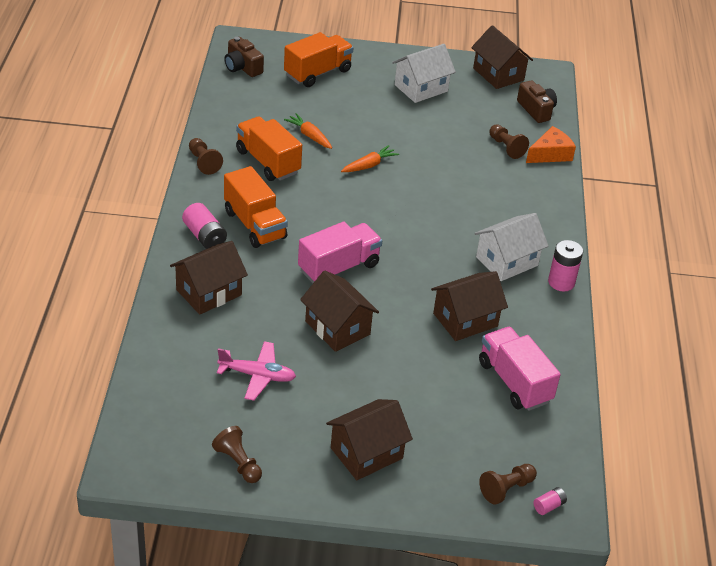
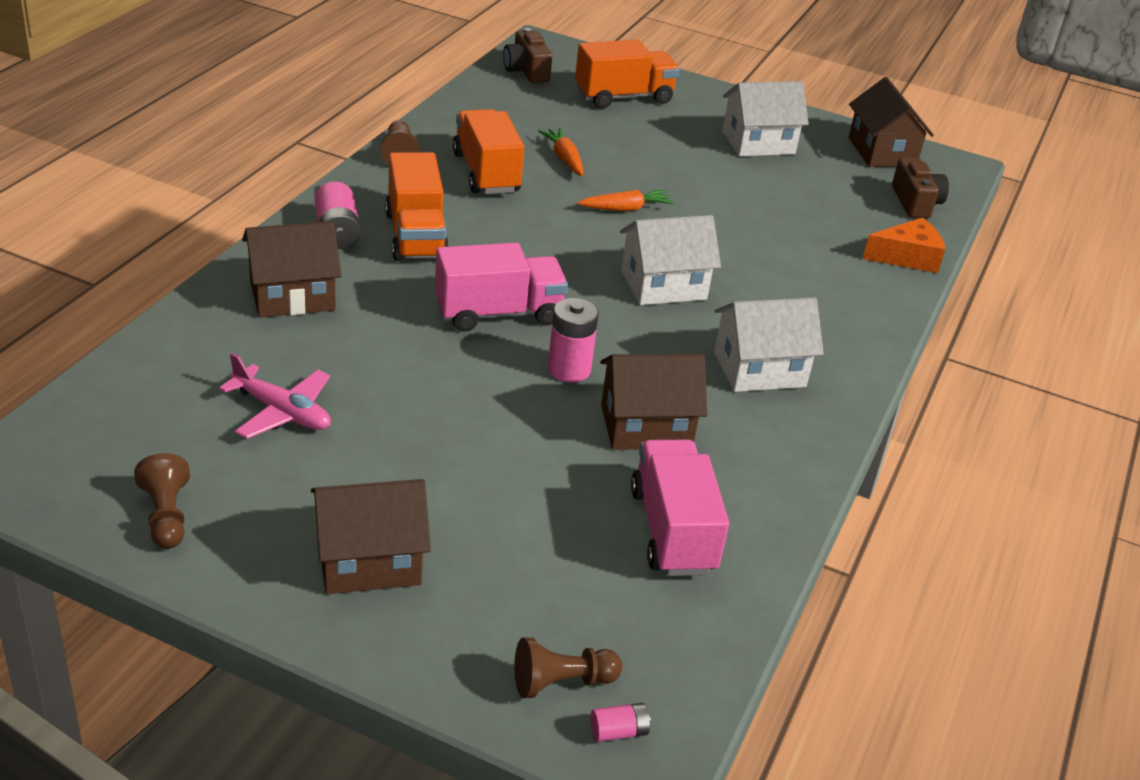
camera: 20 degrees right, 5 degrees down
(337, 328) = (443, 385): brown house -> none
(422, 217) = (663, 285): none -> white house
(506, 147) = (843, 234): brown pawn -> none
(561, 282) = (831, 418): pink battery -> pink battery (569, 369)

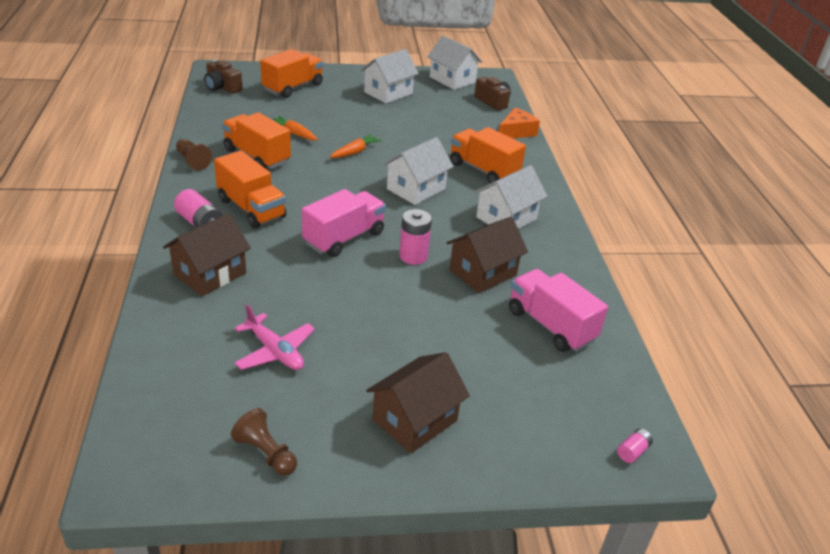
camera: 30 degrees left, 0 degrees up
(282, 412) = (275, 351): pink plane -> pink plane turned 45 degrees clockwise
(561, 682) = (580, 439): brown pawn -> none
(794, 293) = (483, 170): none -> orange truck
(882, 152) = (452, 80): brown house -> white house

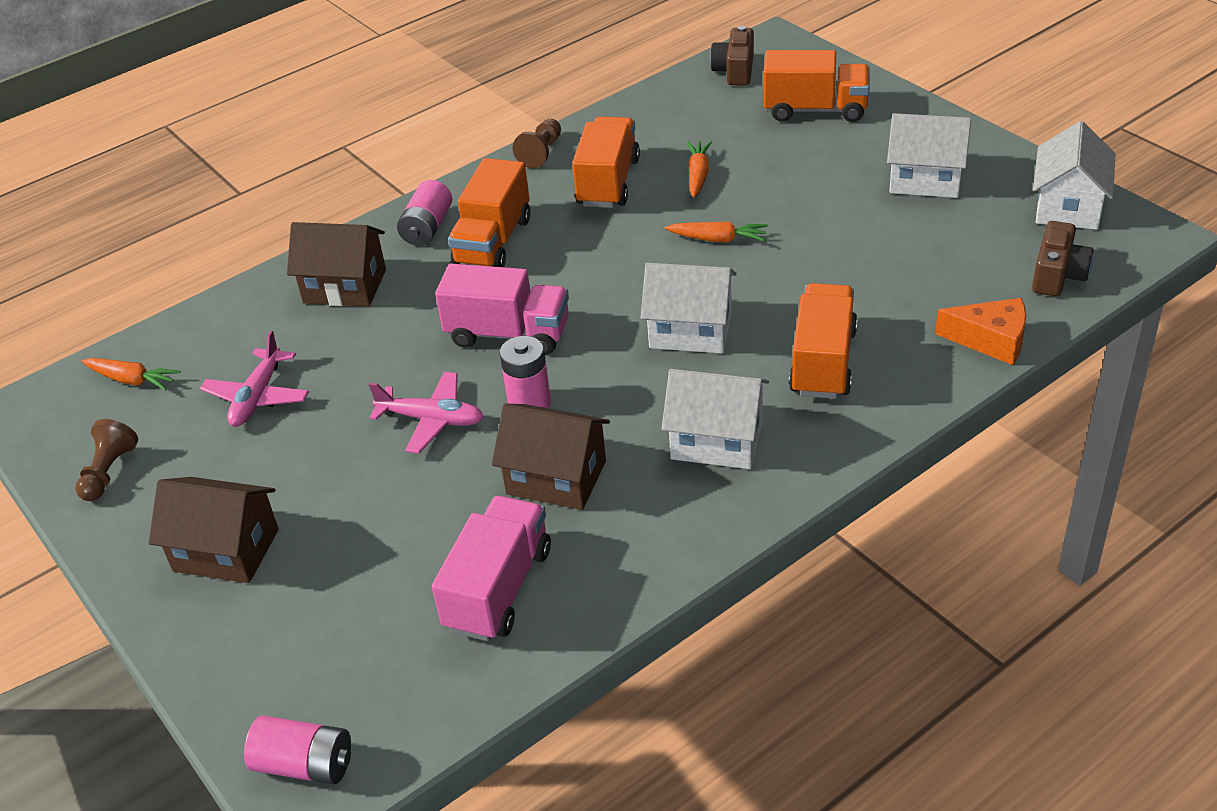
camera: 65 degrees right, 5 degrees up
(172, 405) = (132, 380): none -> orange carrot
(386, 293) = (431, 420): none -> pink plane
(632, 451) = (305, 765): pink battery -> pink battery, size x1.83

